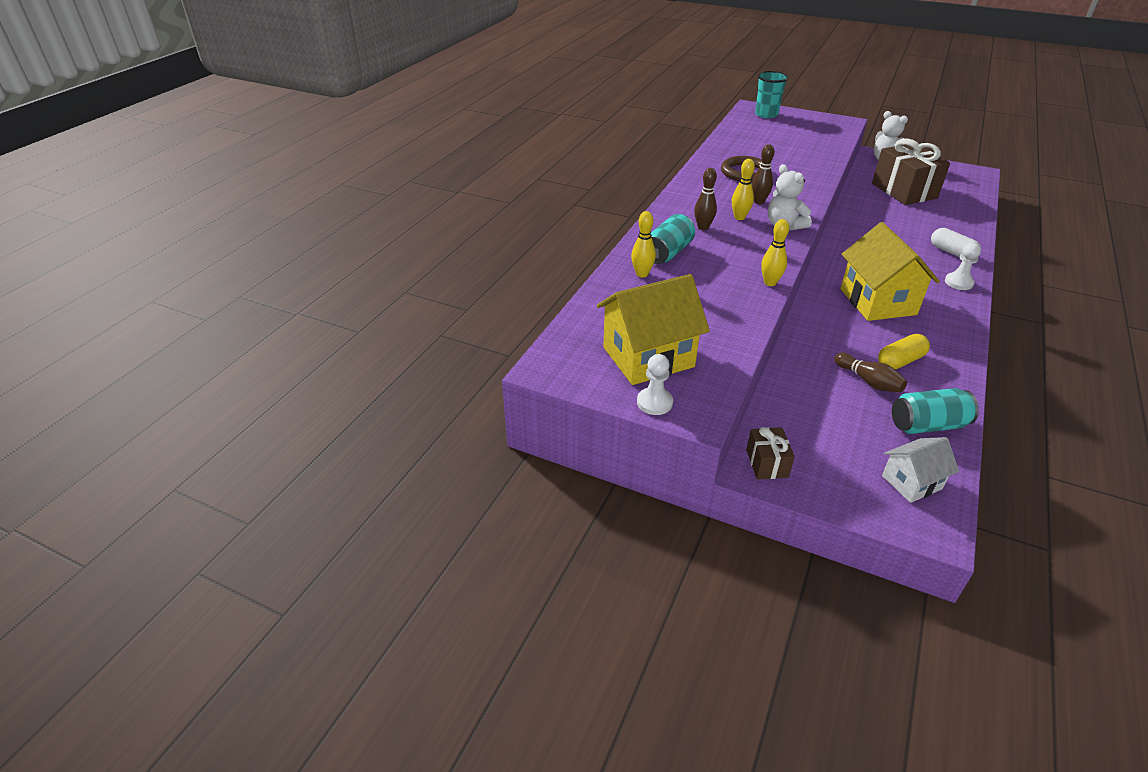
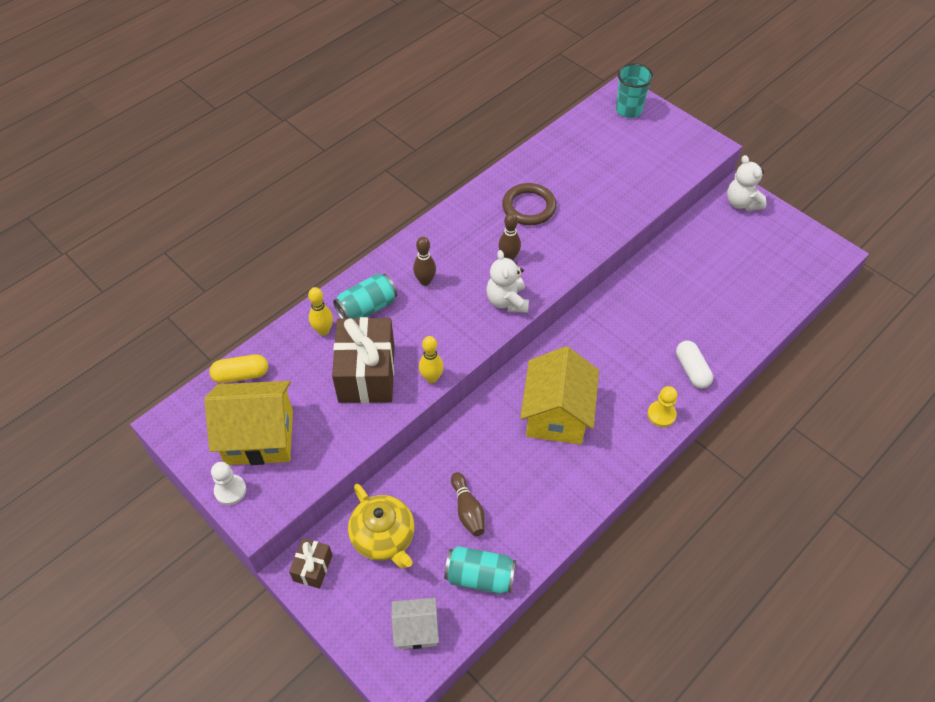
camera: 20 degrees right, 15 degrees up
(739, 217) = (471, 276): yellow bowling pin -> none
(813, 421) = (384, 538): none -> yellow teapot
(900, 361) = (516, 496): yellow capsule -> yellow capsule (241, 375)
(904, 191) = (720, 261): brown gift -> brown gift (366, 374)
(958, 282) = (661, 414): white pawn -> yellow pawn

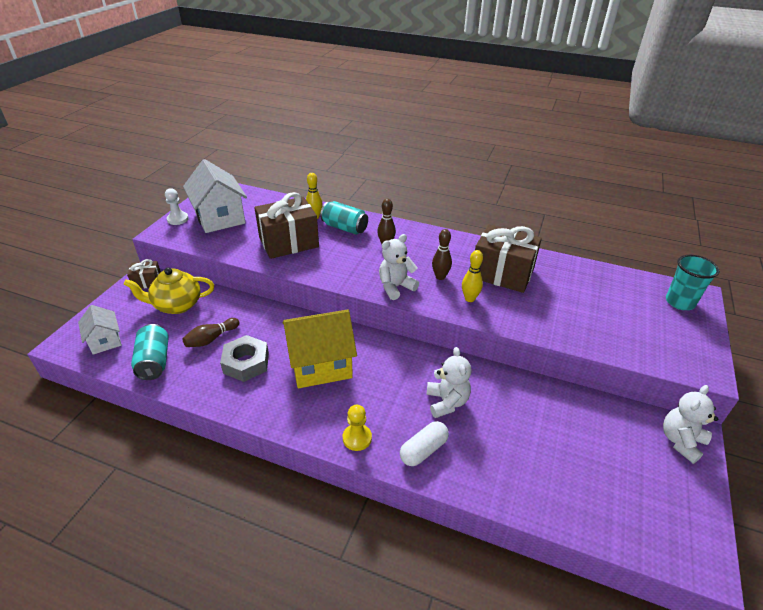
camera: 65 degrees right, 15 degrees down
(241, 375) = (263, 199): yellow capsule -> none
(260, 437) = (220, 218): yellow house -> white house
(384, 538) = (177, 305): yellow teapot -> yellow teapot turned 45 degrees clockwise
(431, 378) = (300, 270): yellow bowling pin -> yellow bowling pin (469, 299)
(523, 483) = (246, 363): none -> grey nut
(529, 207) = (502, 273): brown ring -> brown gift
(646, 331) = (447, 402): none -> white teddy bear

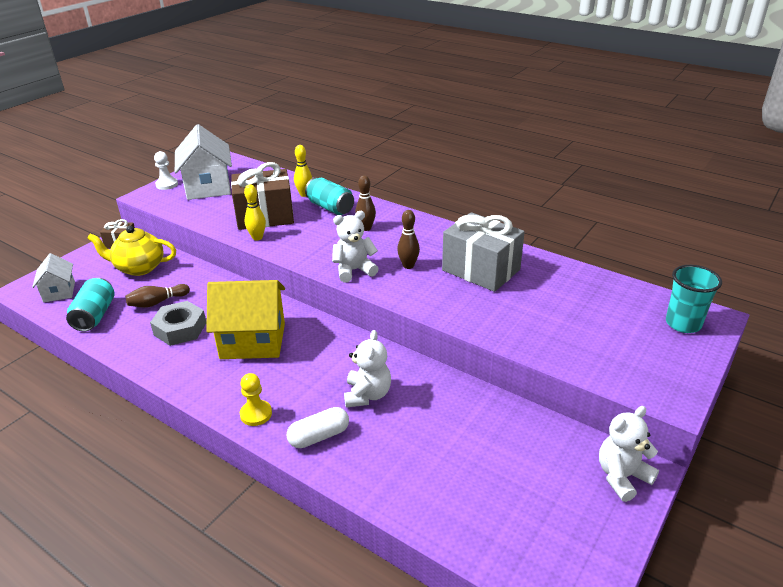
camera: 15 degrees right, 5 degrees down
(469, 299) = (429, 291): yellow bowling pin -> yellow bowling pin (257, 237)
(502, 273) = (481, 270): brown gift -> grey gift

